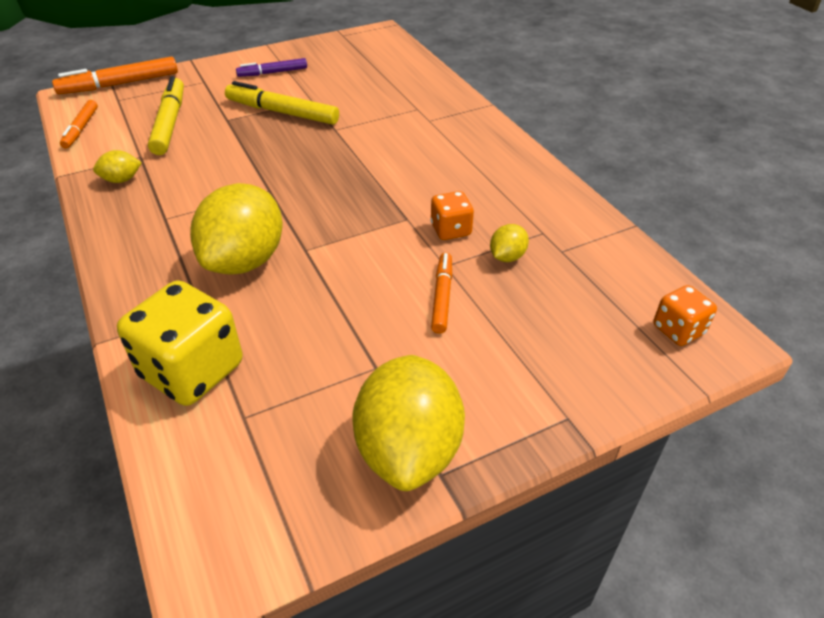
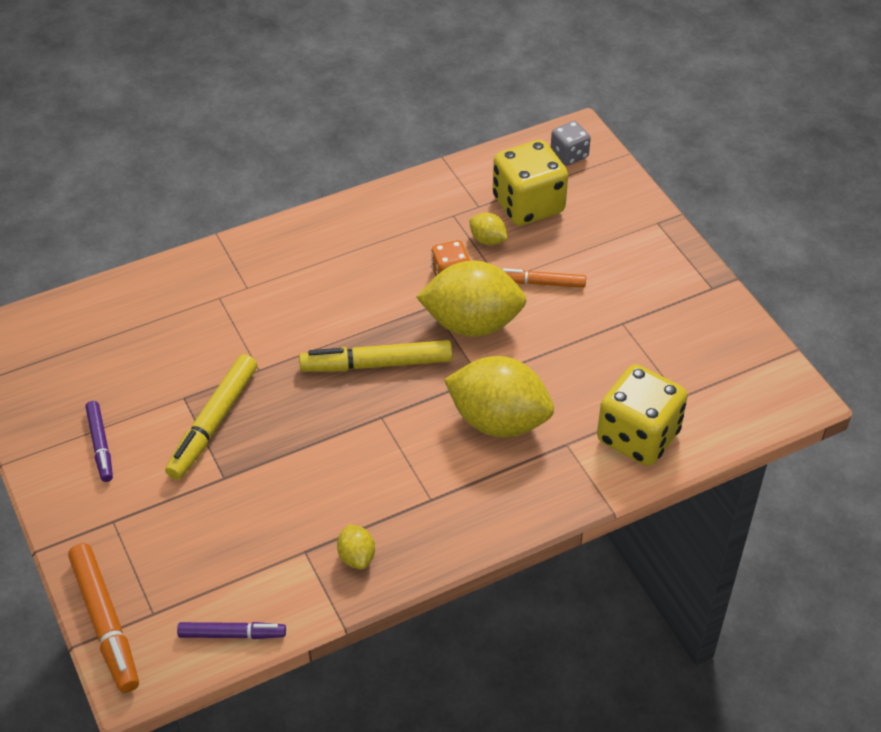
camera: 90 degrees left, 5 degrees up
(81, 129) = (232, 634): orange marker -> purple marker
(170, 123) = (227, 536): yellow marker -> yellow marker (376, 364)
(409, 449) = (695, 303): yellow lemon -> yellow lemon (472, 323)
(572, 290) = (528, 205): none -> yellow dice
(678, 330) = (569, 155): orange dice -> grey dice

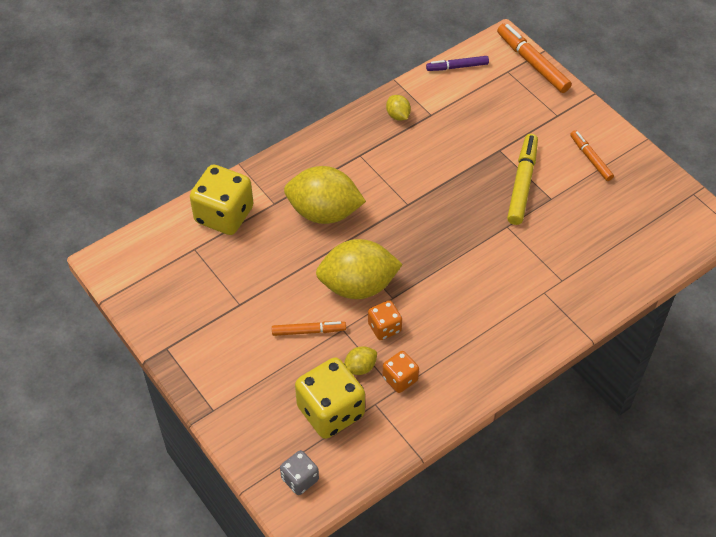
camera: 170 degrees right, 5 degrees up
(100, 445) = (590, 158): purple marker -> orange marker
(376, 364) = (422, 242): yellow marker -> none
(445, 224) = (400, 379): none -> orange dice
(488, 240) = (360, 367): yellow lemon -> yellow lemon turned 60 degrees counterclockwise

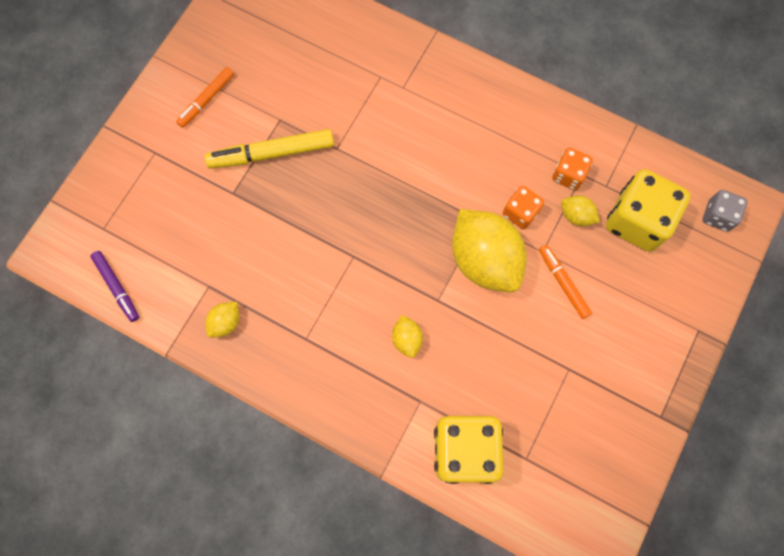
camera: 115 degrees left, 20 degrees up
(324, 212) = (407, 339): yellow lemon -> yellow lemon, size x0.44
(532, 63) = (78, 206): orange marker -> none

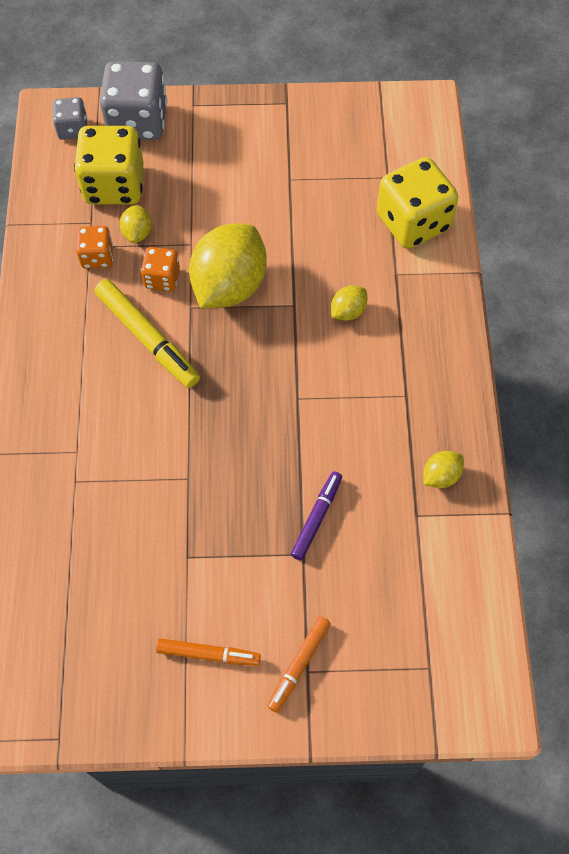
camera: 120 degrees left, 10 degrees down
(117, 287) = (480, 607): purple marker -> purple marker (317, 518)
(226, 322) = (441, 476): yellow lemon -> yellow lemon turned 45 degrees counterclockwise
(271, 153) = (233, 541): yellow marker -> yellow marker (147, 338)
(563, 283) = (212, 215): orange marker -> orange marker (298, 665)
(700, 273) = (137, 122): none -> grey dice

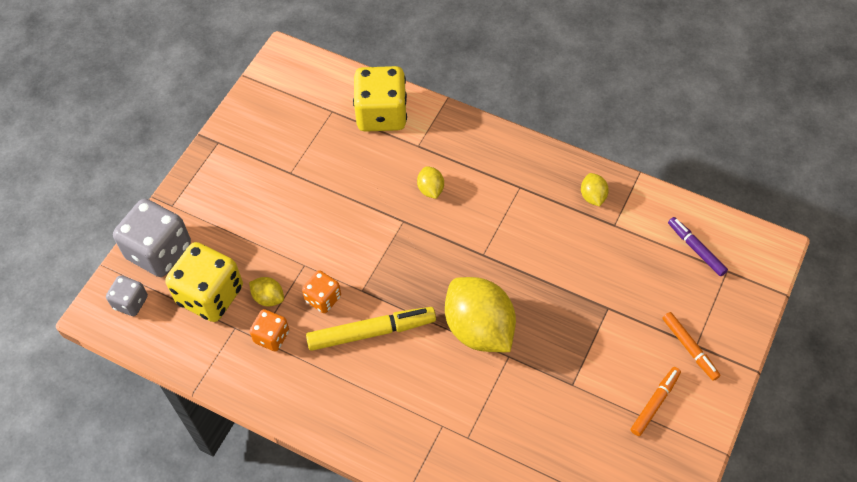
camera: 60 degrees left, 5 degrees down
(229, 286) = (360, 255): yellow lemon -> yellow lemon (479, 328)
(317, 518) = (585, 286): purple marker -> purple marker (696, 249)

